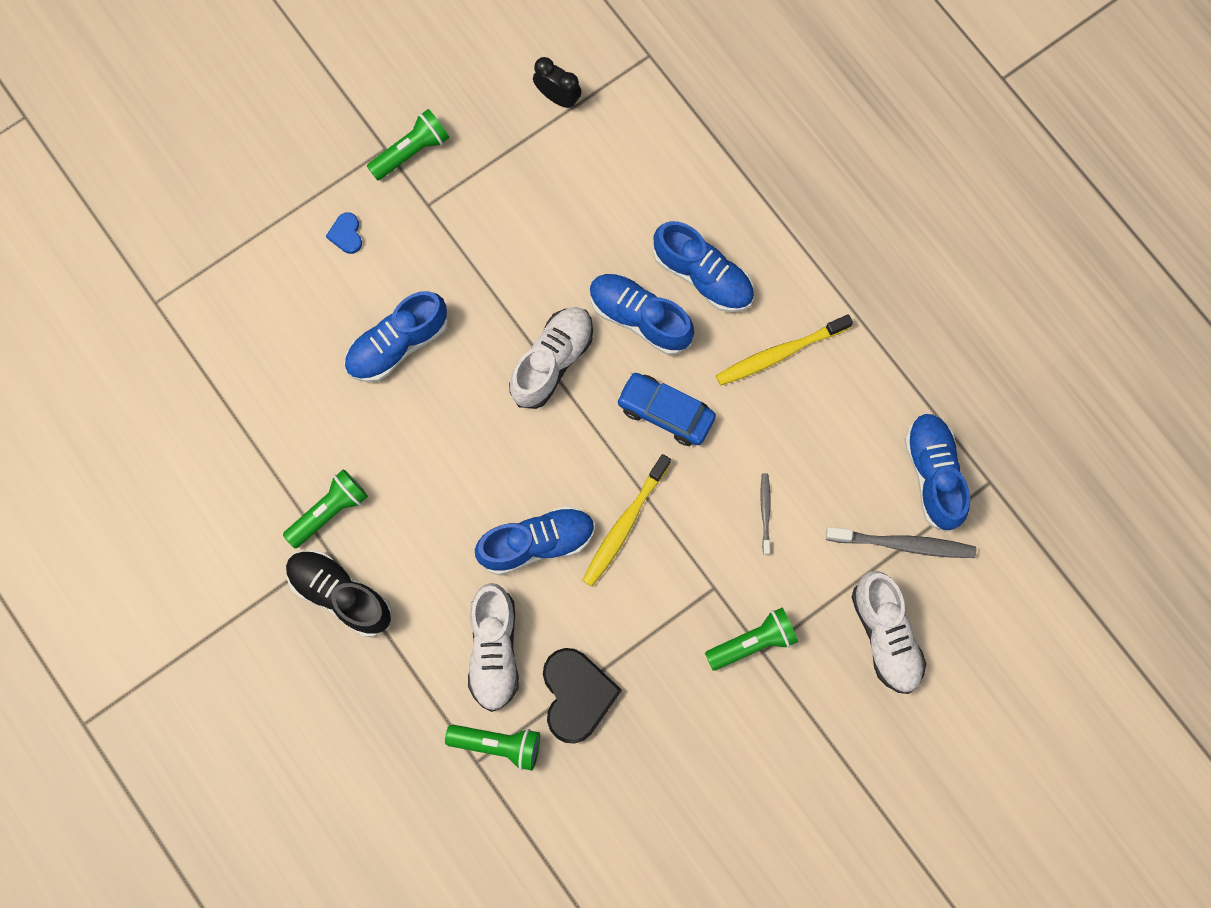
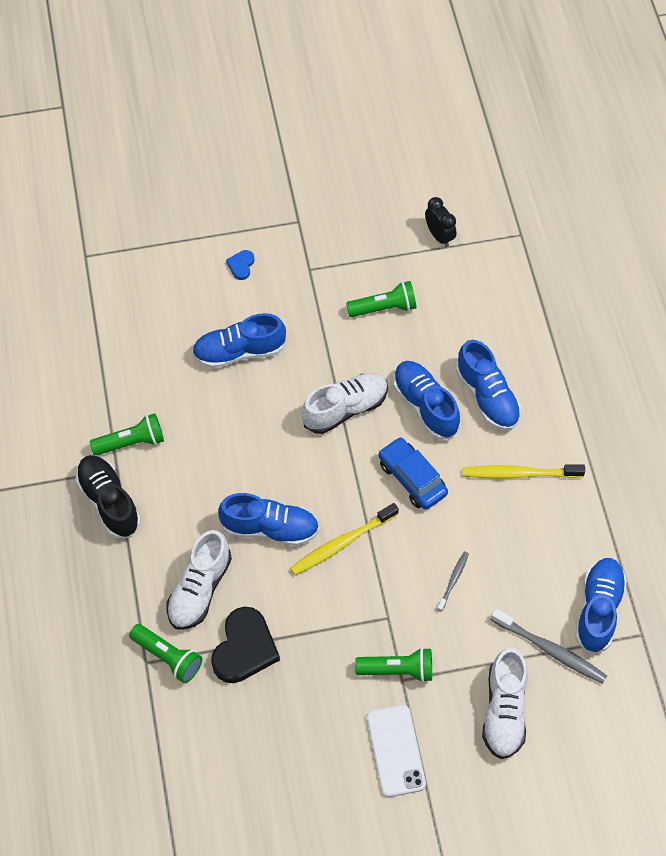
camera: 25 degrees right, 15 degrees down
(411, 151) = (315, 230): green flashlight -> green flashlight (384, 308)
(792, 733) = (395, 750): none -> white phone

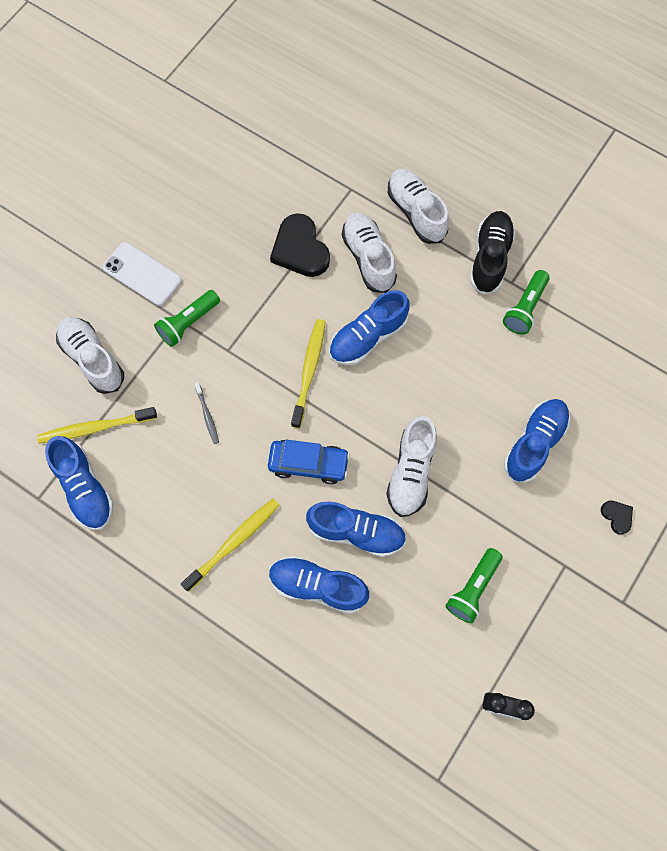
camera: 135 degrees right, 10 degrees up
(109, 502) = (490, 258): black shoe -> black shoe turned 90 degrees counterclockwise
(119, 591) = (416, 212): none -> white shoe
(168, 657) = (341, 203): green flashlight -> none
(241, 265) = (617, 516): blue heart -> black heart
(550, 650) = (95, 428): grey toothbrush -> yellow toothbrush

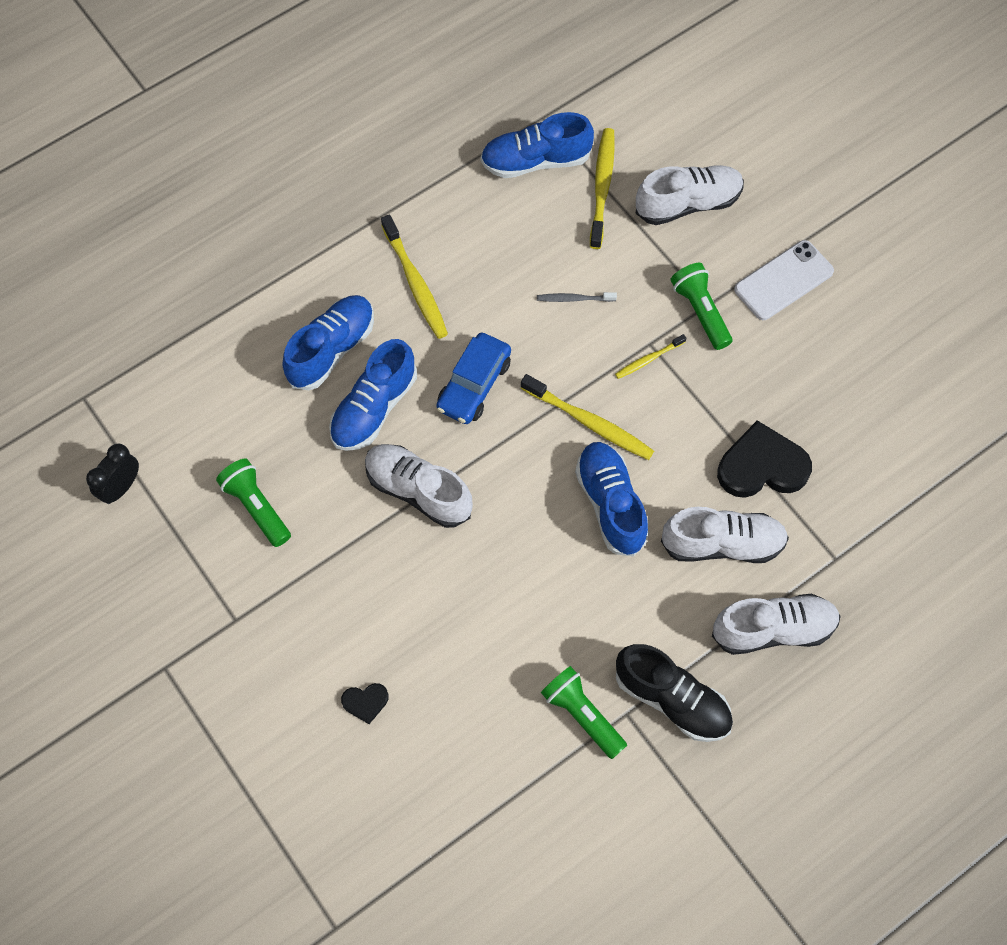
camera: 110 degrees right, 5 degrees down
(242, 347) = (648, 359): none -> yellow toothbrush
(534, 443) = (395, 648): blue shoe -> none
(617, 516) = (264, 707): black heart -> black heart (365, 702)

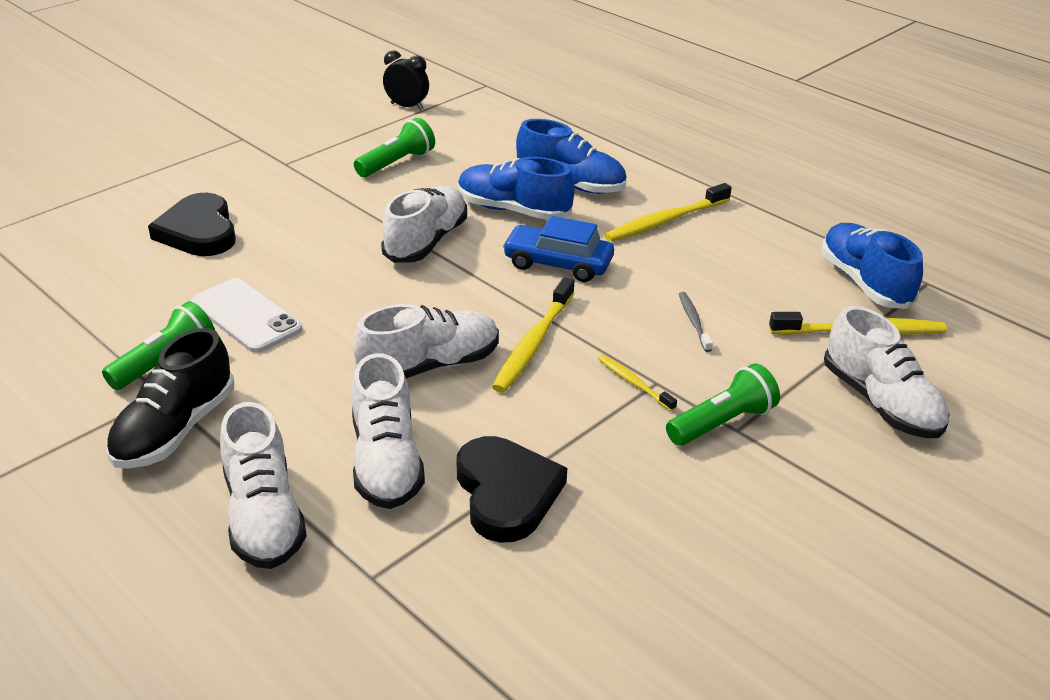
camera: 80 degrees right, 30 degrees down
(365, 702) = (199, 231): black heart -> black heart, size x2.10
(610, 504) = (430, 366): blue shoe -> white shoe
(783, 281) = (809, 501): white phone -> white phone (246, 316)

